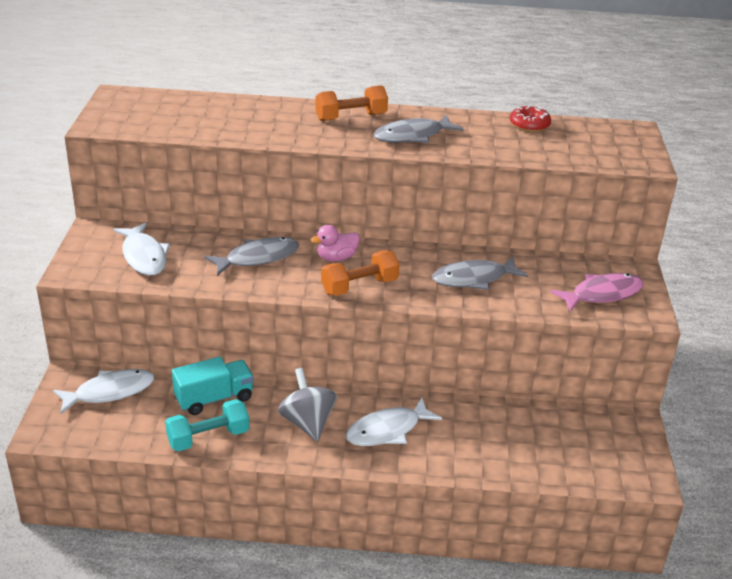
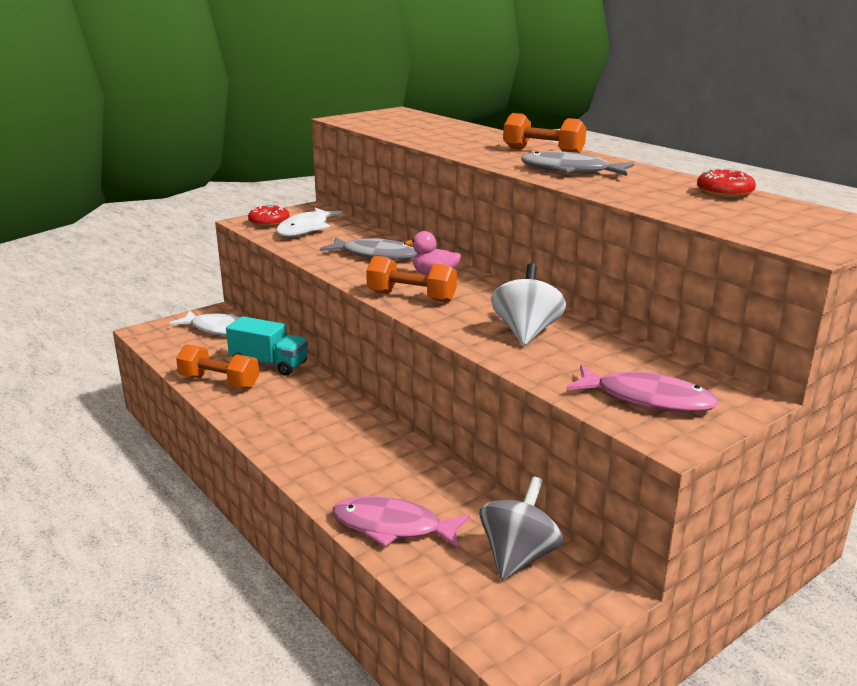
camera: 50 degrees right, 10 degrees down
(95, 264) = (269, 222): none -> red donut
(208, 437) = (219, 382): turquoise dumbbell -> orange dumbbell
(307, 423) = (297, 410): grey spinning top -> grey spinning top (518, 556)
(387, 430) = (342, 449): white fish -> none
(474, 279) = (526, 332): grey fish -> white spinning top
(500, 459) = (393, 527): none -> pink fish

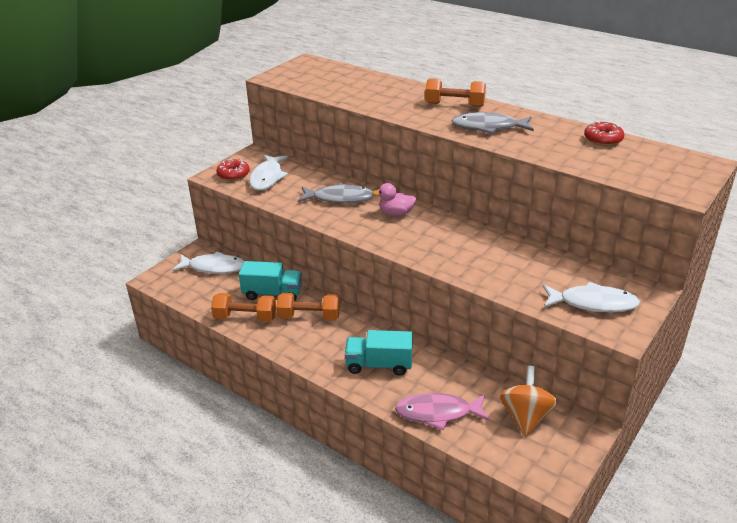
camera: 15 degrees left, 10 degrees up
(349, 458) = (379, 365): none -> turquoise truck
(411, 297) = (392, 238): orange dumbbell -> orange dumbbell (309, 317)
(518, 556) = (526, 417): grey spinning top -> orange spinning top
(526, 332) = (489, 258): white spinning top -> none
(647, 399) = (593, 303): pink fish -> white fish

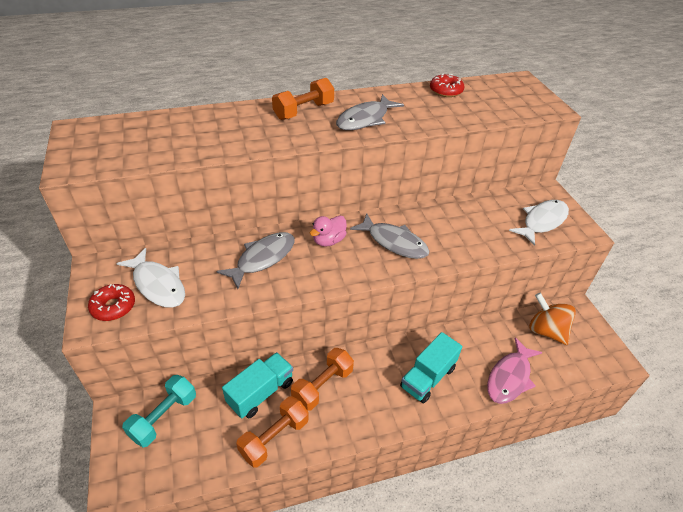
camera: 55 degrees left, 10 degrees up
(214, 267) = (164, 417): white fish -> turquoise dumbbell
(438, 240) = (394, 242): none -> grey fish

